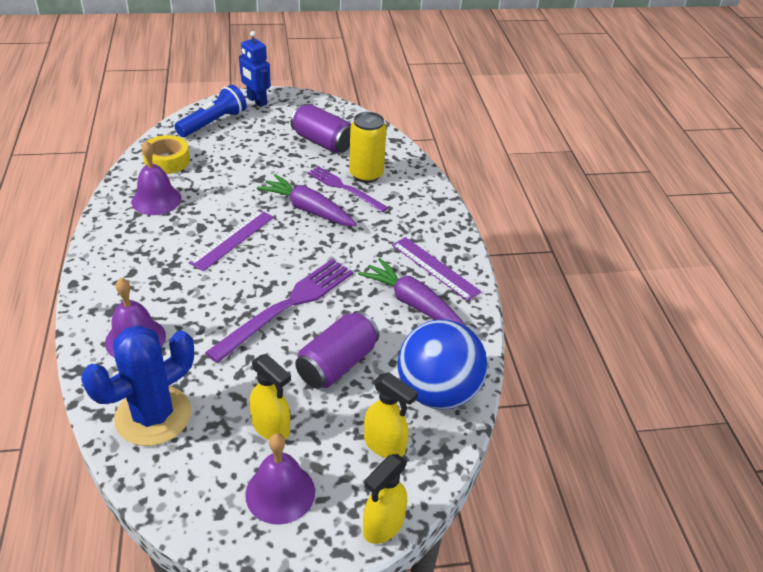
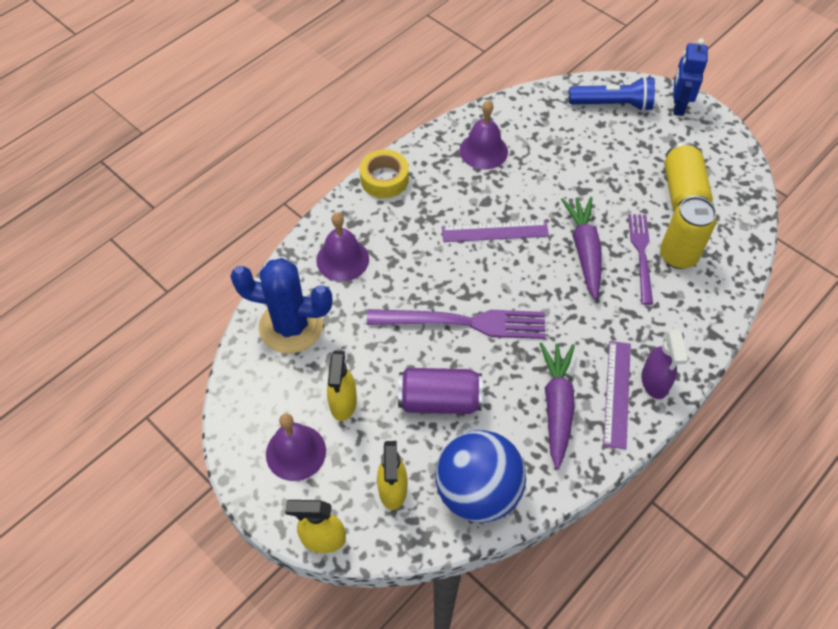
camera: 55 degrees right, 15 degrees up
(167, 161) = (532, 118): yellow tape -> yellow tape (384, 179)
(322, 142) = (683, 192): purple can -> yellow can
(446, 246) = (654, 382): none -> purple spray bottle

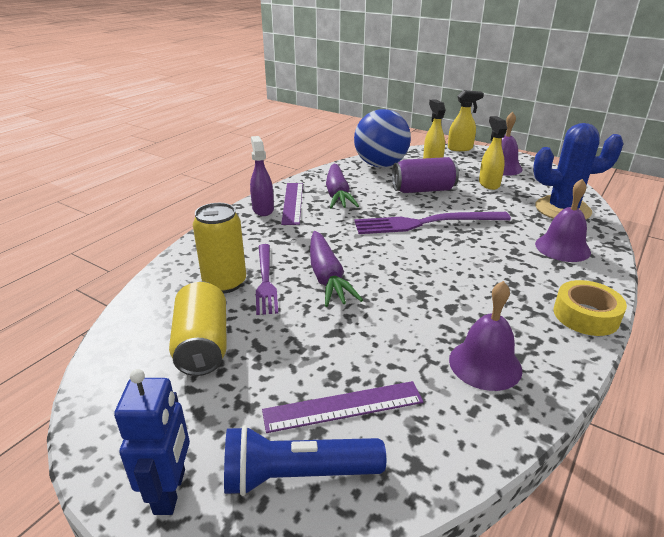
camera: 170 degrees right, 25 degrees down
(495, 231) = (428, 282): purple ruler -> purple ruler (343, 406)

